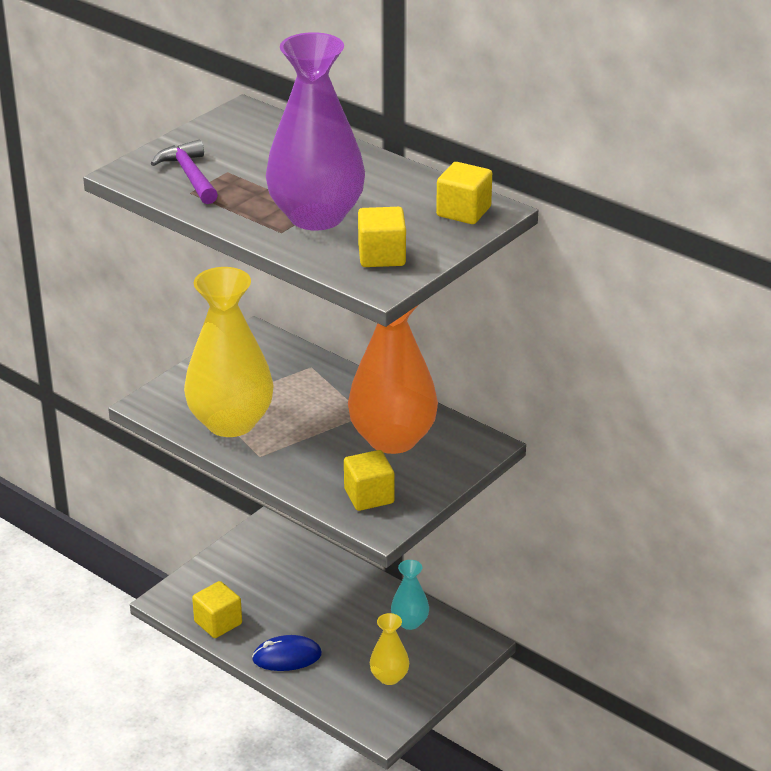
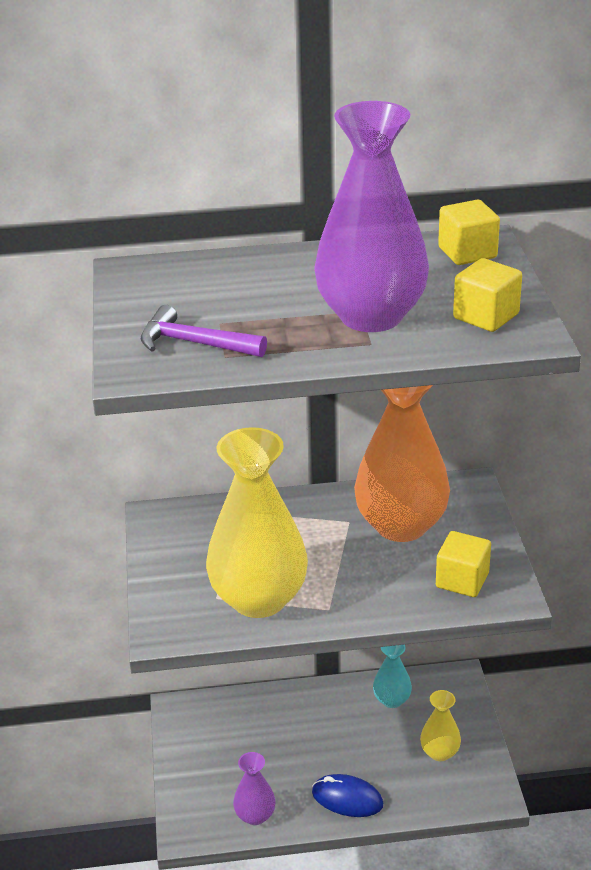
camera: 45 degrees left, 0 degrees up
(218, 623) = (255, 815): yellow cube -> purple vase
(287, 657) = (347, 799): blue mouse -> blue mouse turned 75 degrees clockwise

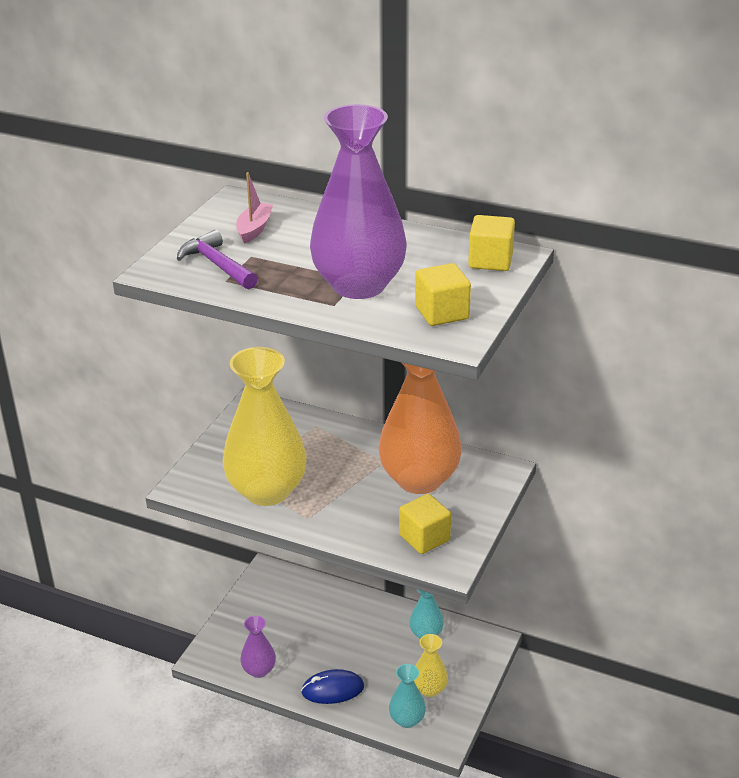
camera: 30 degrees right, 0 degrees up
(188, 294) = (254, 229): none -> pink boat
(347, 799) = (332, 689): blue mouse -> blue mouse turned 60 degrees counterclockwise
(443, 793) = (407, 719): none -> turquoise vase

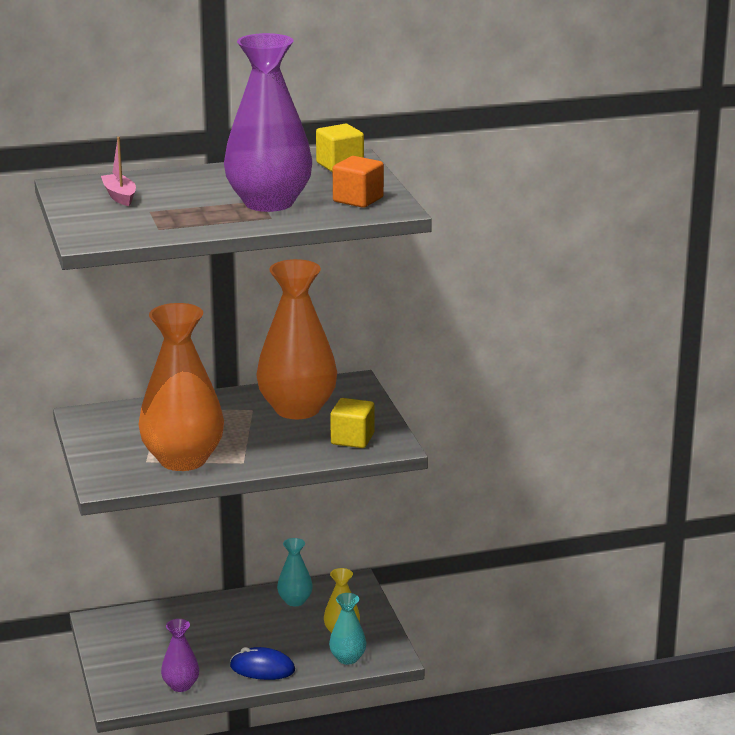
camera: 40 degrees left, 10 degrees down
(217, 265) = (133, 223): purple hammer -> none
(267, 491) = (183, 459): yellow vase -> orange vase
(332, 689) = (262, 668): blue mouse -> blue mouse turned 60 degrees clockwise
(442, 313) = (358, 199): yellow cube -> orange cube

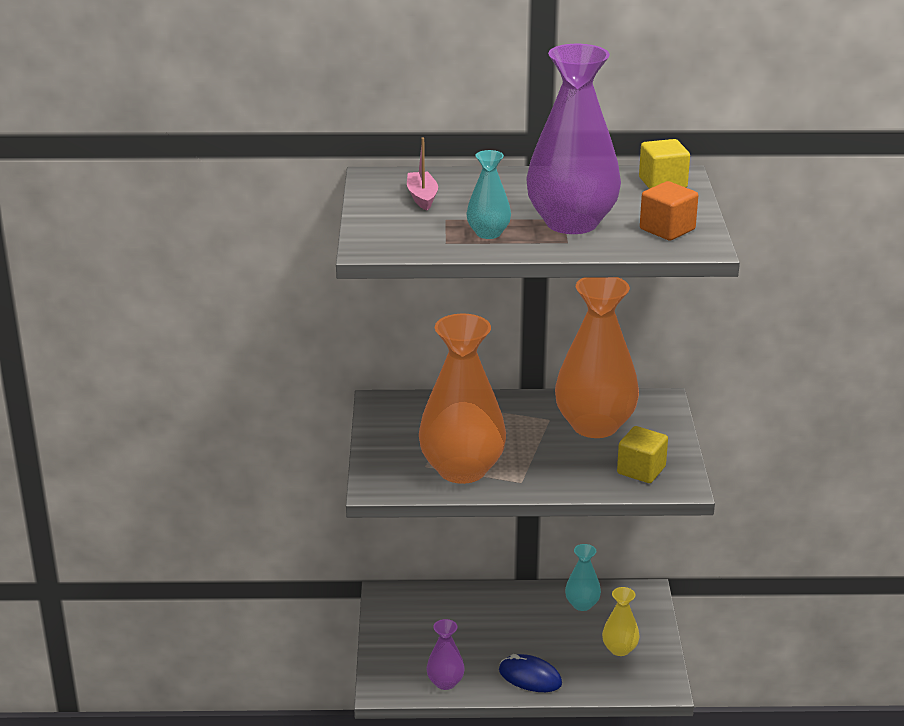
camera: 15 degrees right, 5 degrees up
(347, 658) = (618, 680): turquoise vase -> turquoise vase (488, 233)

